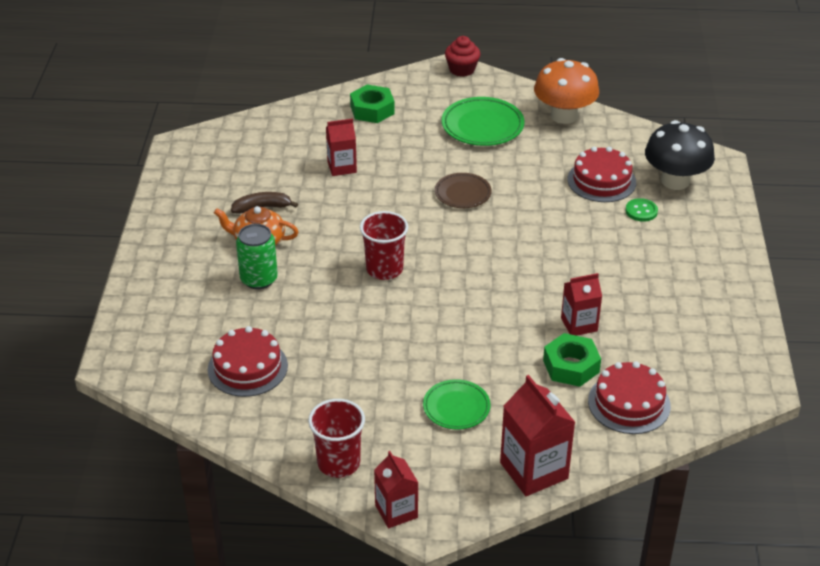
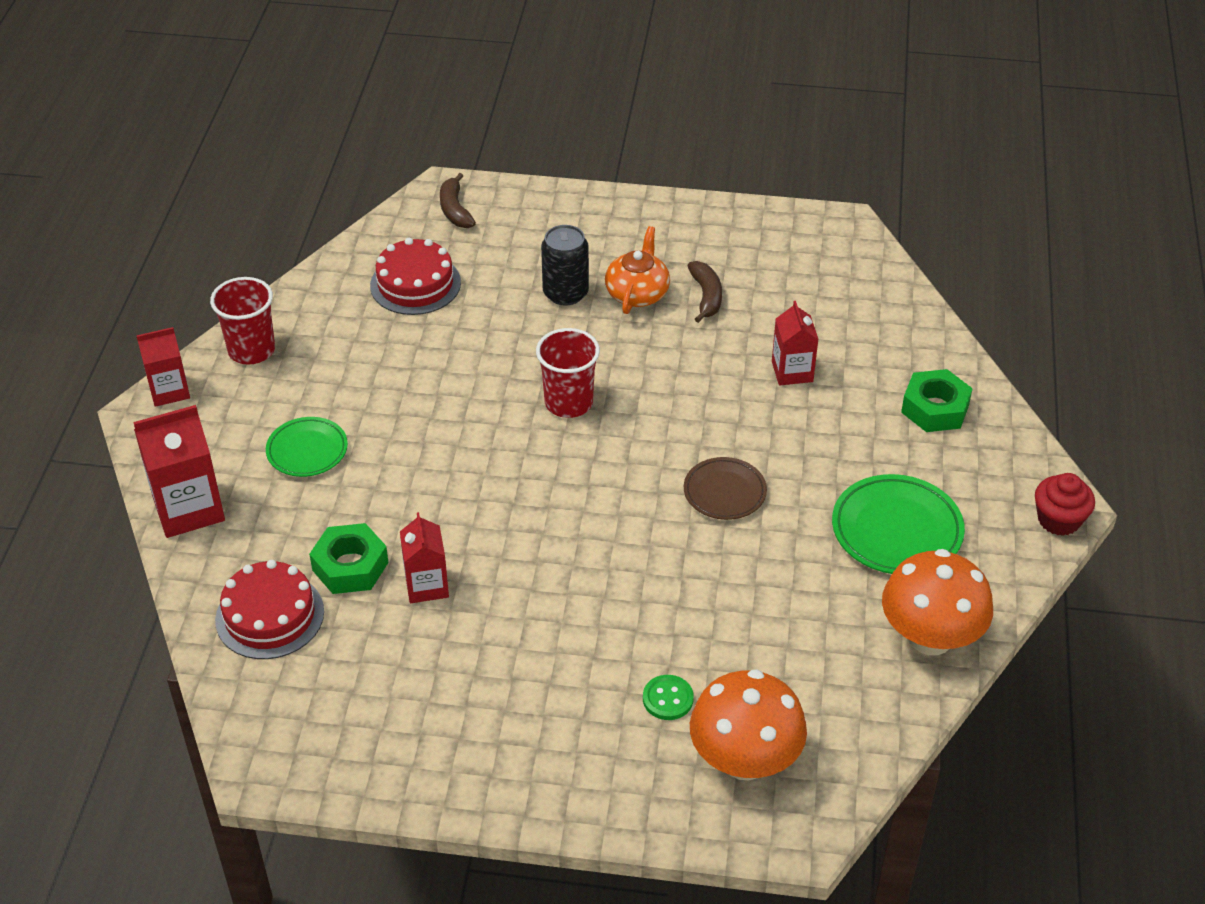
camera: 95 degrees right, 5 degrees up
(145, 353) = (455, 210): none -> brown banana
(259, 279) = (565, 293): green can -> black can
(601, 181) = (749, 660): red cake -> none
(675, 181) = (744, 760): black mushroom -> orange mushroom

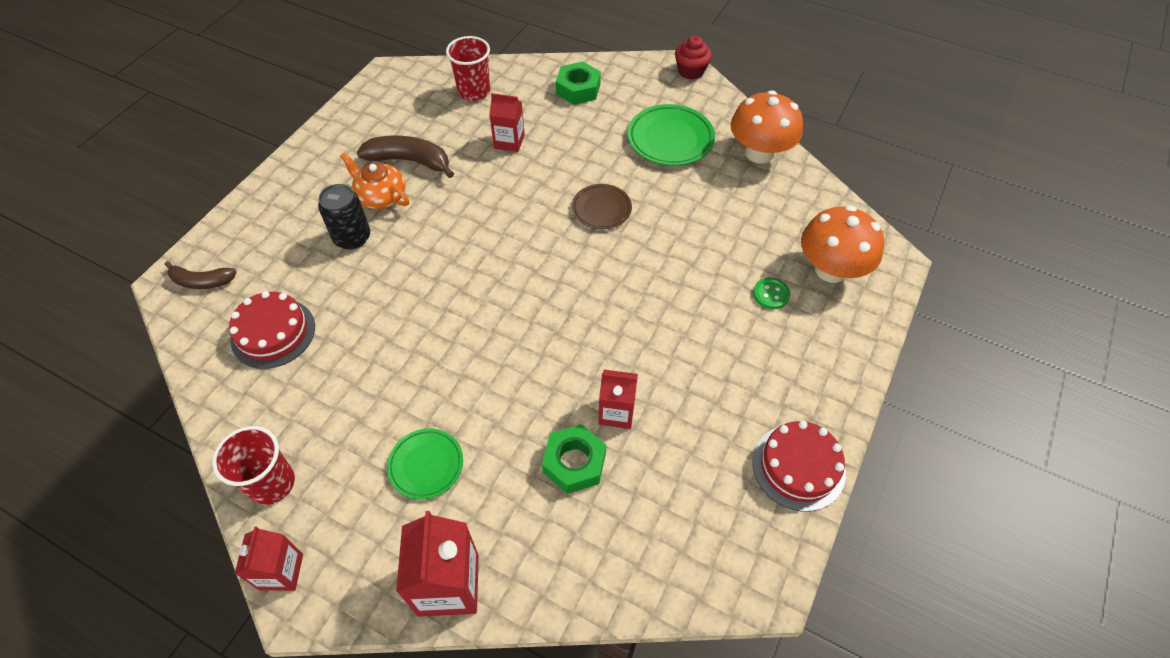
camera: 70 degrees left, 10 degrees up
(270, 615) = (605, 540): red cake -> red cake (798, 467)
(568, 402) = (470, 269): red cup -> red cup (474, 91)
(706, 296) = (410, 161): brown banana -> brown banana, size x1.54

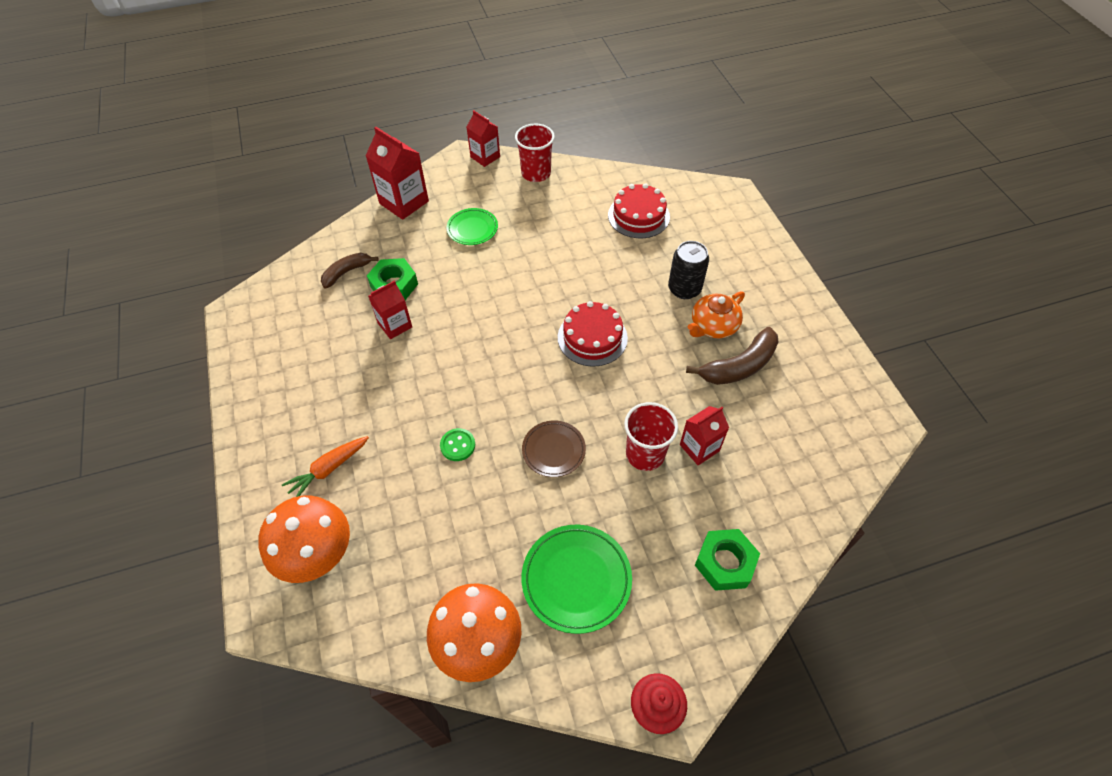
camera: 135 degrees right, 0 degrees up
(202, 281) = (718, 205): brown banana -> brown banana (346, 272)
(381, 196) = (713, 326): orange teapot -> orange teapot turned 150 degrees clockwise
(474, 91) = (798, 471): red cup -> red cup (645, 454)
(771, 294) = (353, 487): green button -> green button (457, 445)
(781, 323) = (328, 469): none -> orange carrot
(798, 467) = (252, 380): red cake -> red cake (592, 337)

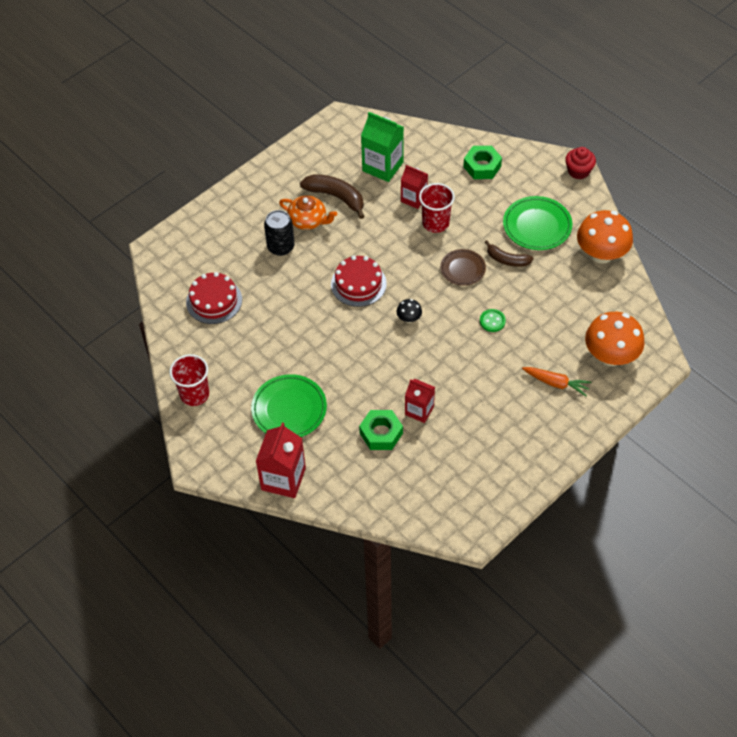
camera: 115 degrees left, 0 degrees up
(346, 272) = (387, 475): brown banana -> brown banana (507, 259)
(472, 229) = (289, 409): green plate -> green plate, size x1.55
(485, 157) = (190, 445): red carton -> none
(515, 364) = (409, 318): none -> black mushroom
(773, 436) = (382, 166): none -> green carton

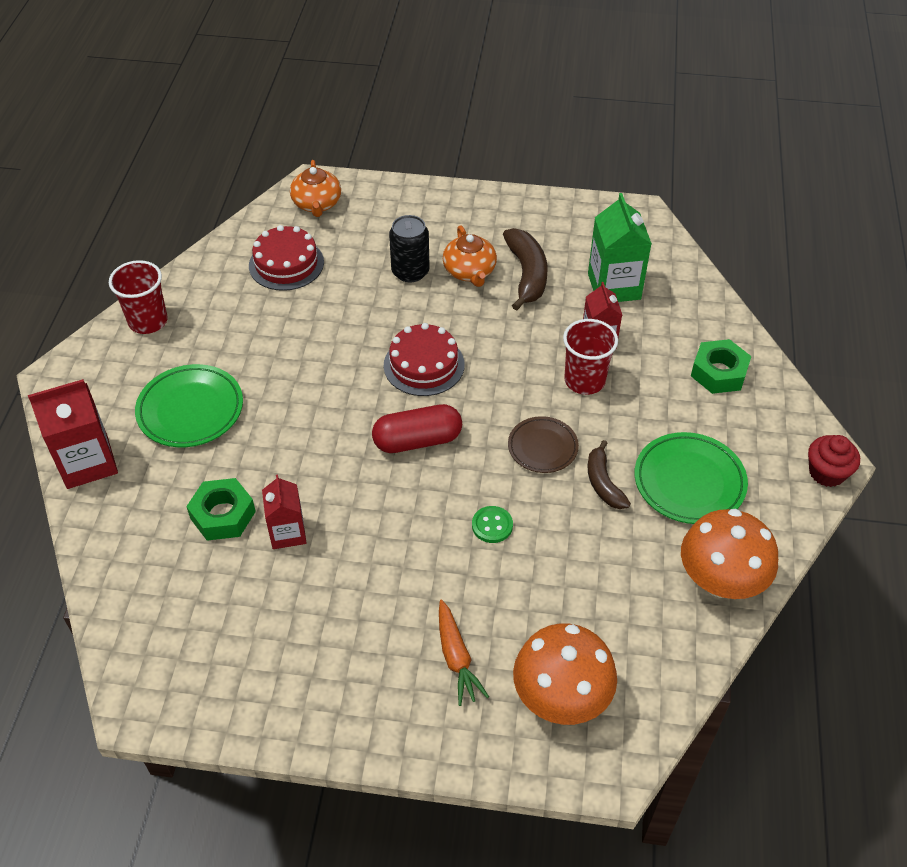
camera: 50 degrees right, 5 degrees down
(176, 257) = (317, 204): none -> orange teapot
(409, 318) = (417, 440): black mushroom -> red capsule

